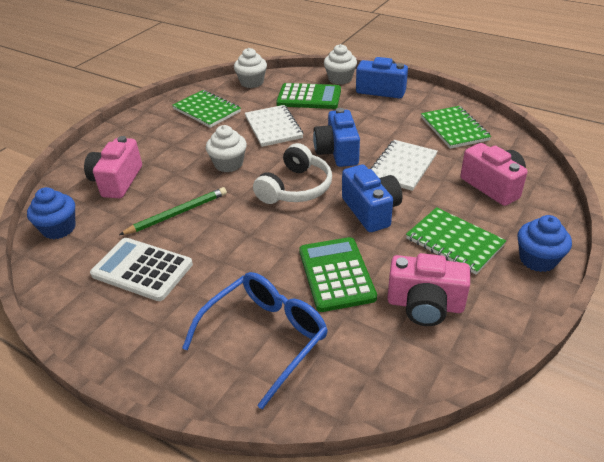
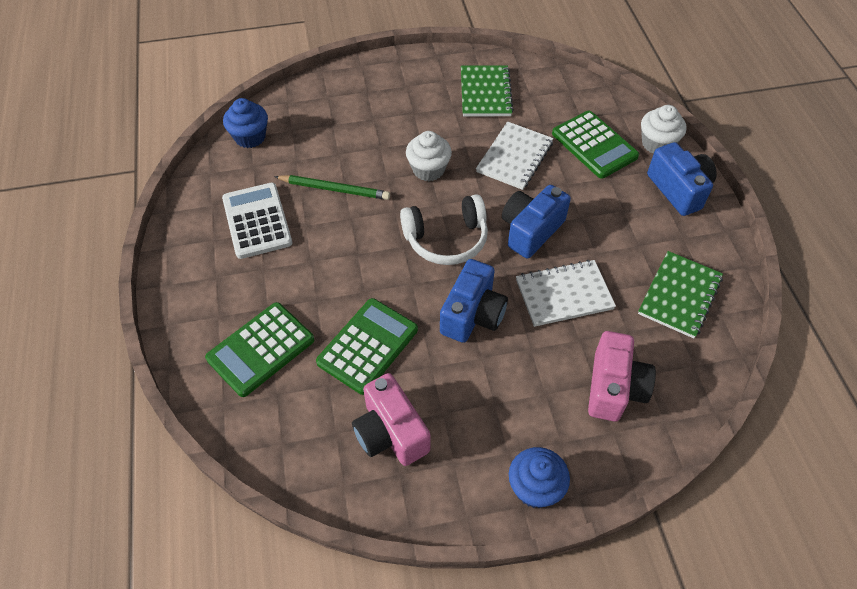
camera: 45 degrees right, 15 degrees up
(117, 181) = (332, 121): pink camera -> none
(252, 82) = (567, 86): white cupcake -> none
(266, 337) = (261, 349): blue glasses -> green calculator
(454, 242) = (493, 406): green notebook -> none

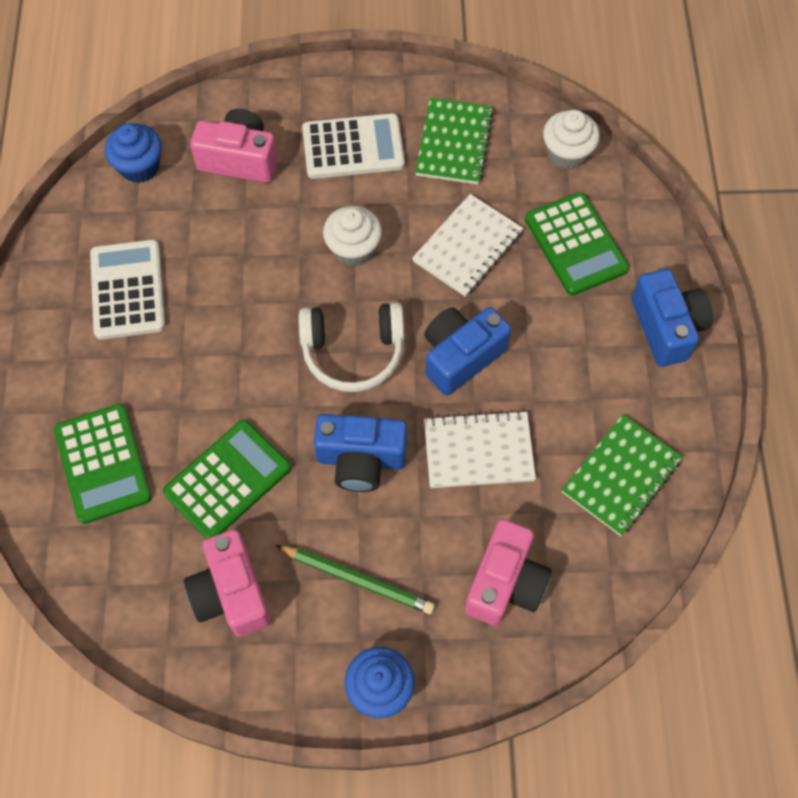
camera: 10 degrees right, 10 degrees up
(261, 349) = (103, 463): green calculator -> green calculator turned 75 degrees counterclockwise
(327, 123) = (239, 159): none -> pink camera
(334, 189) = (230, 259): green pencil -> green pencil (357, 580)
(411, 104) = (353, 147): none -> white calculator
(472, 314) = (361, 460): blue camera -> blue camera turned 60 degrees clockwise
(657, 144) = (659, 254): white cupcake -> white cupcake (567, 153)

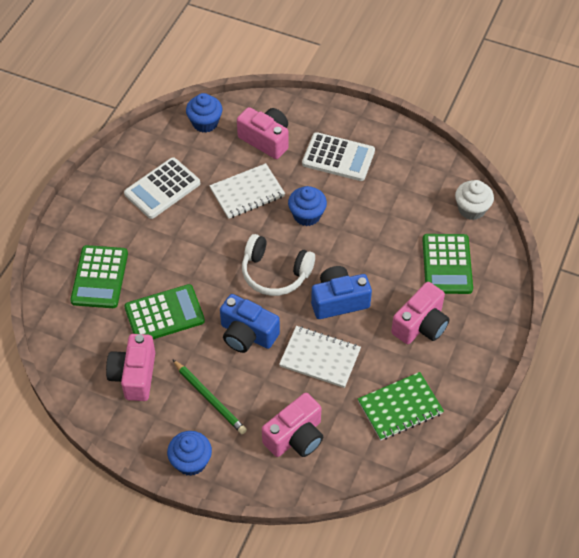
camera: 25 degrees right, 10 degrees down
(127, 290) = (162, 189): white calculator -> white calculator turned 150 degrees counterclockwise
(353, 248) = (307, 215): white cupcake -> blue cupcake
(453, 143) = (402, 177): green notebook -> none
(467, 247) = (377, 240): white notebook -> white notebook (247, 192)
(586, 345) = (420, 325): none -> pink camera
(666, 327) = (478, 334): blue camera -> none

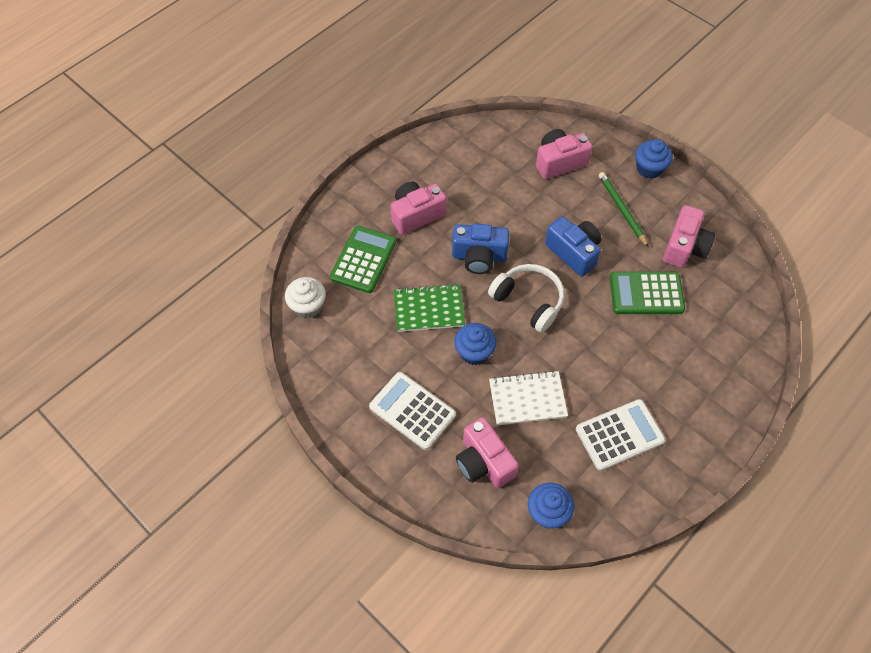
camera: 160 degrees left, 5 degrees up
(100, 277) = (704, 350): green calculator -> none
(320, 358) = (516, 214): white notebook -> none
(400, 407) = (466, 158): green notebook -> green notebook (429, 309)

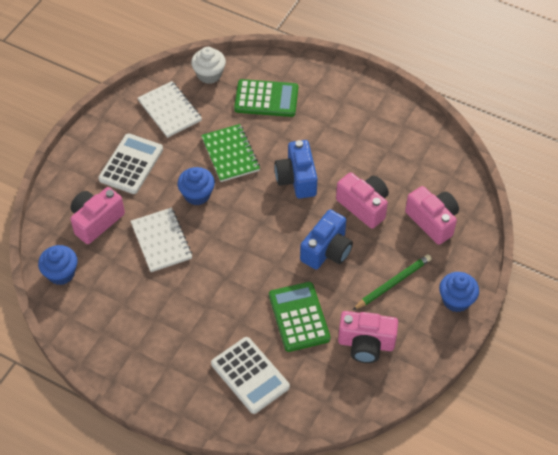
camera: 75 degrees right, 5 degrees down
(347, 356) = (169, 111): none -> white notebook
(416, 215) = (327, 124): pink camera -> pink camera (364, 206)
(528, 301) = (261, 224): white headphones -> none
(619, 435) = (143, 315): white calculator -> white calculator (250, 375)

